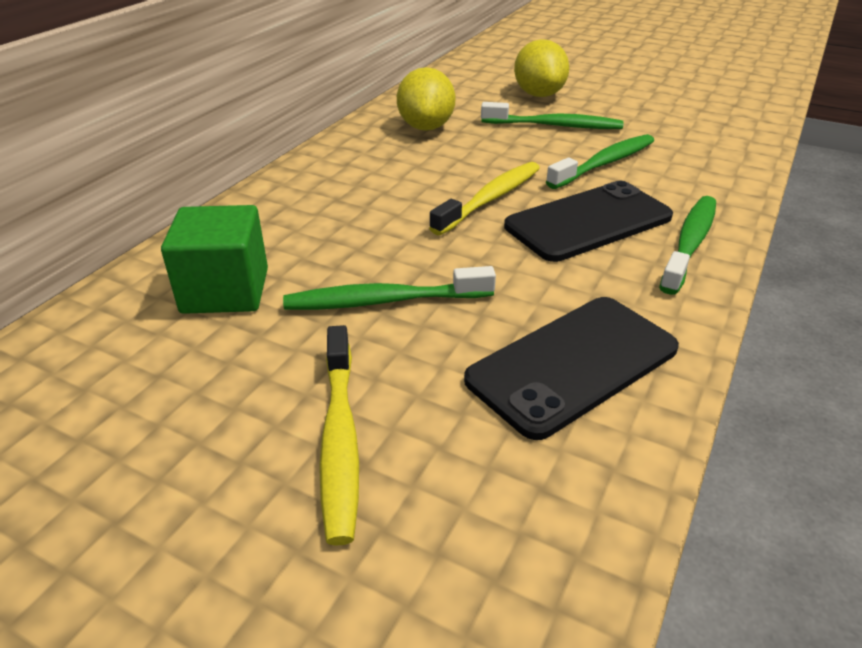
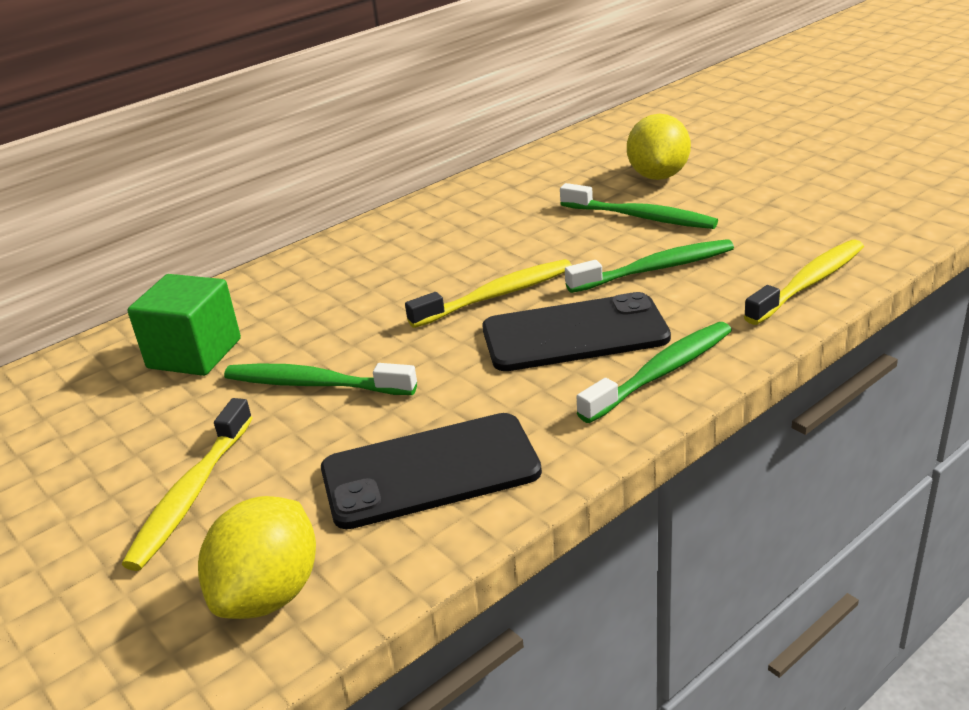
camera: 25 degrees right, 5 degrees down
(426, 127) = (499, 206): yellow lemon -> yellow lemon (269, 594)
(730, 161) = (809, 283): none -> yellow toothbrush

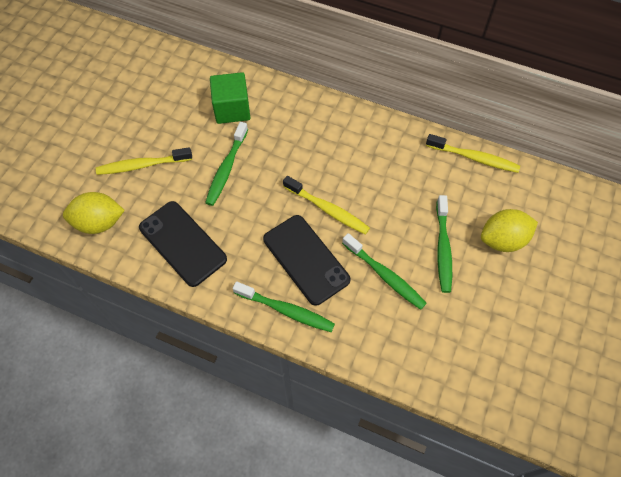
camera: 60 degrees right, 30 degrees up
(314, 384) = (226, 169): green toothbrush -> green toothbrush turned 150 degrees counterclockwise
(809, 283) = (401, 359): yellow toothbrush -> yellow toothbrush (474, 158)

